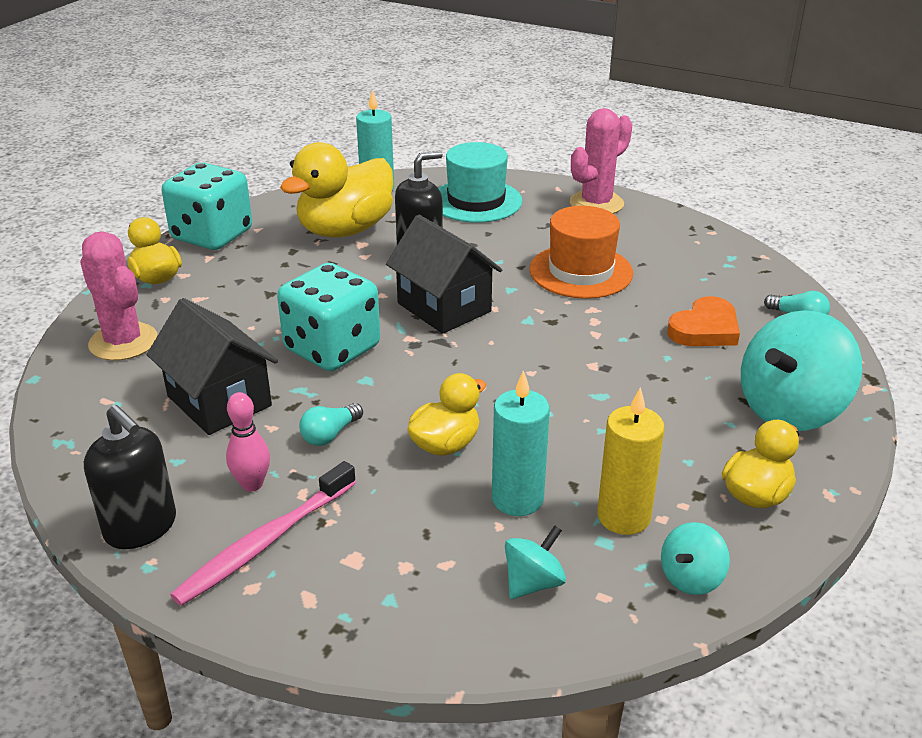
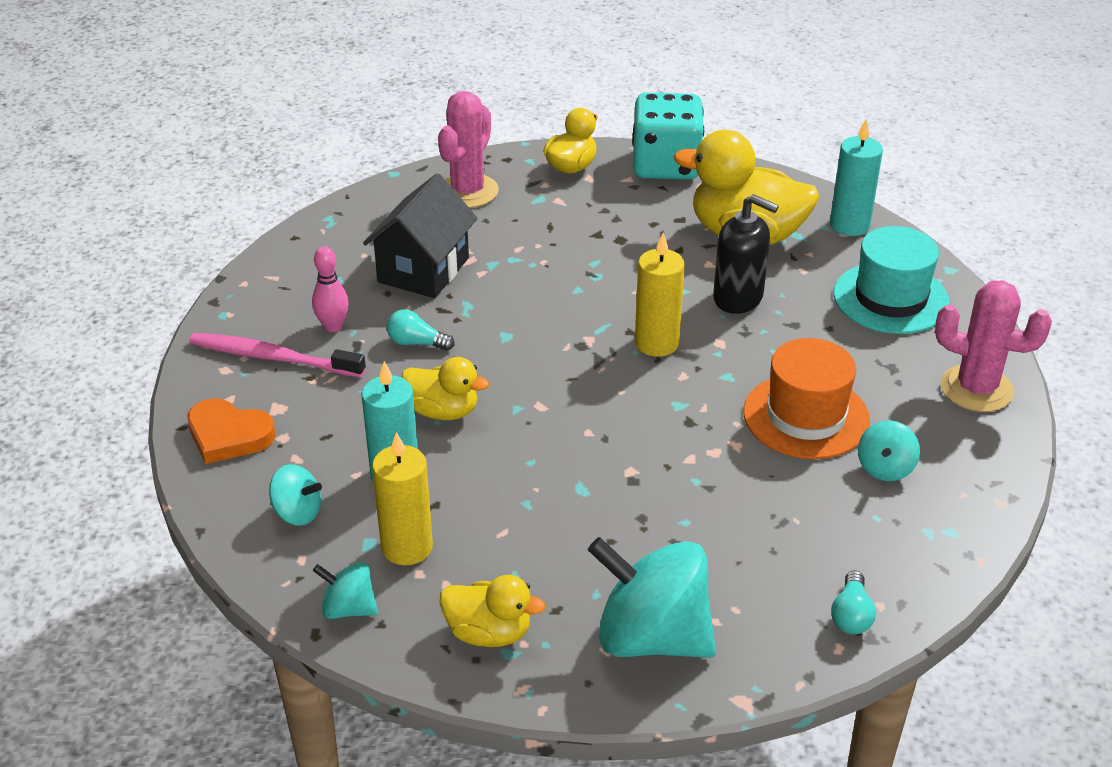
camera: 65 degrees right, 5 degrees up
(141, 527) = (259, 294): black soap dispenser -> none
(332, 349) = (537, 300): turquoise dice -> none
(444, 307) = (656, 343): black house -> yellow candle
(656, 259) = (885, 468): none -> turquoise spinning top
(705, 329) = (763, 539): orange heart -> orange heart (228, 435)

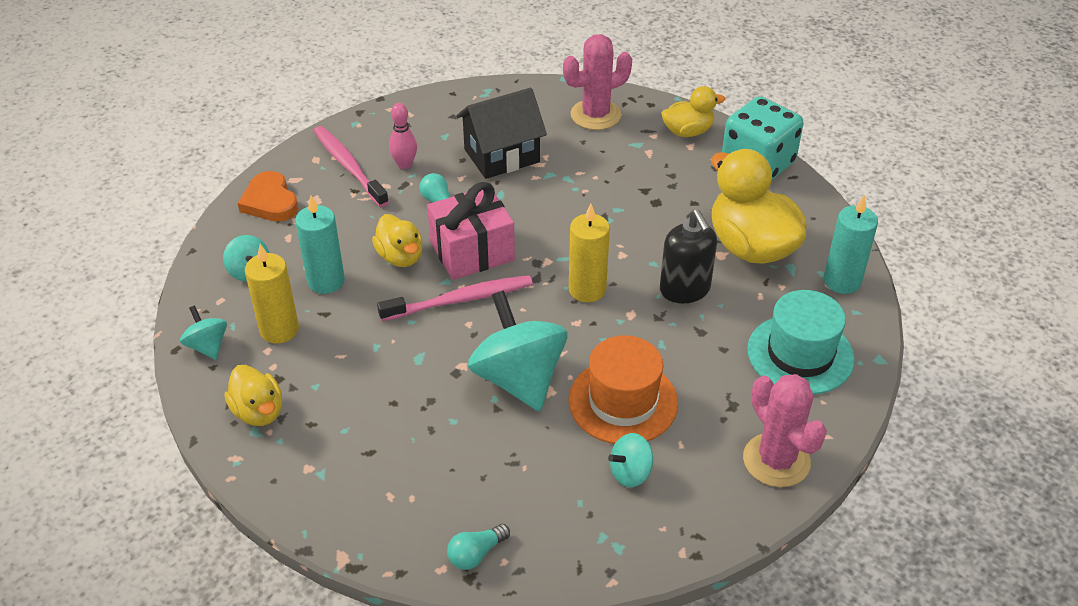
camera: 40 degrees right, 5 degrees up
(508, 368) = (472, 251): none -> pink gift
(553, 416) = (460, 300): none -> pink toothbrush
(652, 637) = (341, 479): turquoise spinning top -> turquoise spinning top (519, 379)

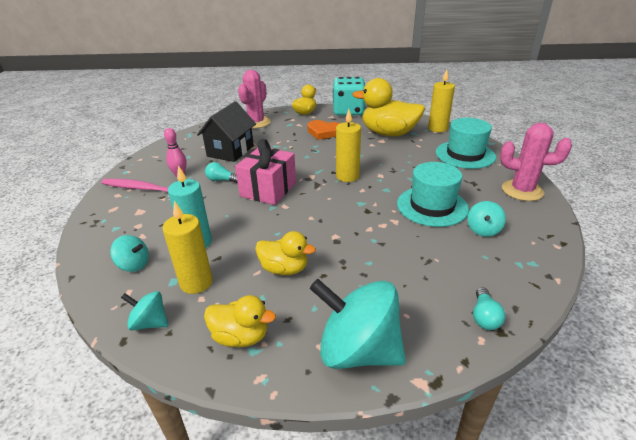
camera: 40 degrees left, 10 degrees down
(270, 201) = (107, 225): orange heart -> orange heart (324, 132)
(400, 257) = (230, 210): yellow duck -> yellow duck (284, 269)
(460, 300) = (291, 210): pink toothbrush -> none
(519, 379) = (372, 225): turquoise spinning top -> turquoise spinning top (358, 350)
(623, 401) = (432, 206): orange hat -> turquoise hat
(685, 290) = (388, 157): black soap dispenser -> none
(842, 281) = (437, 128): turquoise candle -> yellow candle

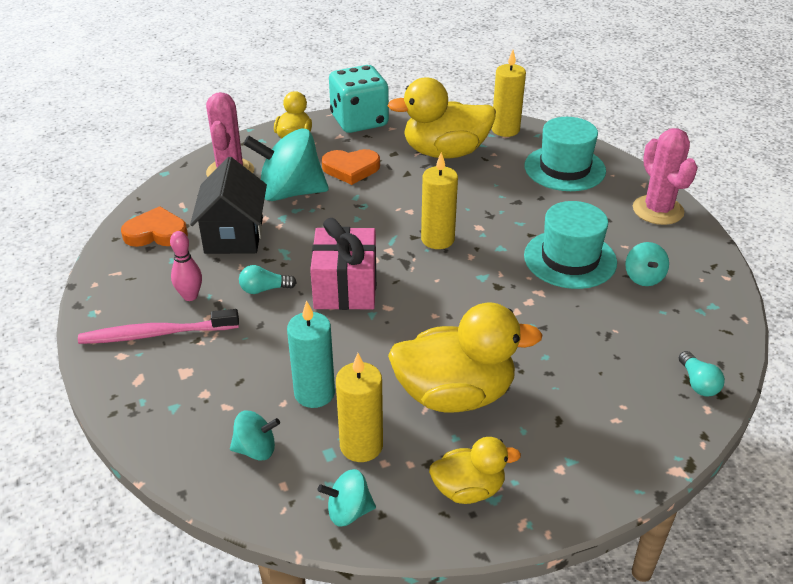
camera: 25 degrees left, 5 degrees up
(192, 142) = (156, 233): none -> orange heart
(284, 269) = (455, 394): yellow duck -> yellow duck, size x1.81
(358, 350) = (600, 460): turquoise spinning top -> turquoise spinning top (290, 192)
(522, 191) = (658, 210): pink cactus -> pink cactus turned 75 degrees clockwise

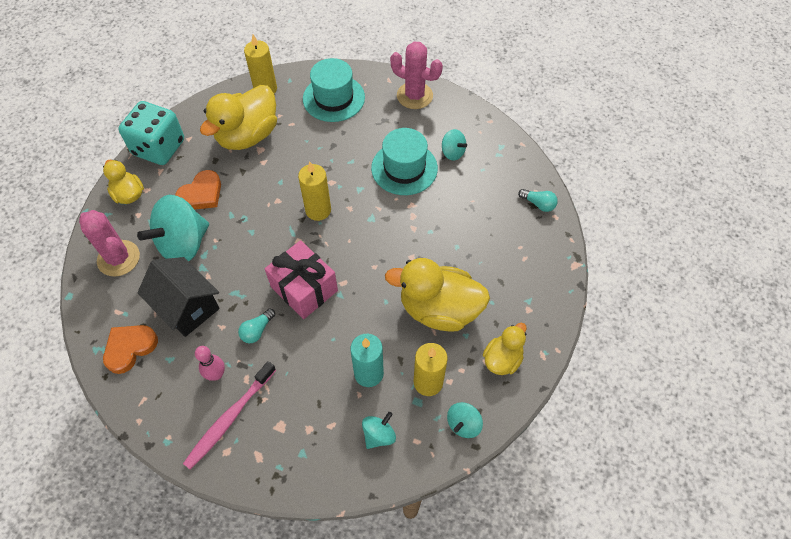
camera: 45 degrees left, 20 degrees up
(455, 394) = (439, 309): yellow duck -> yellow duck turned 120 degrees counterclockwise

